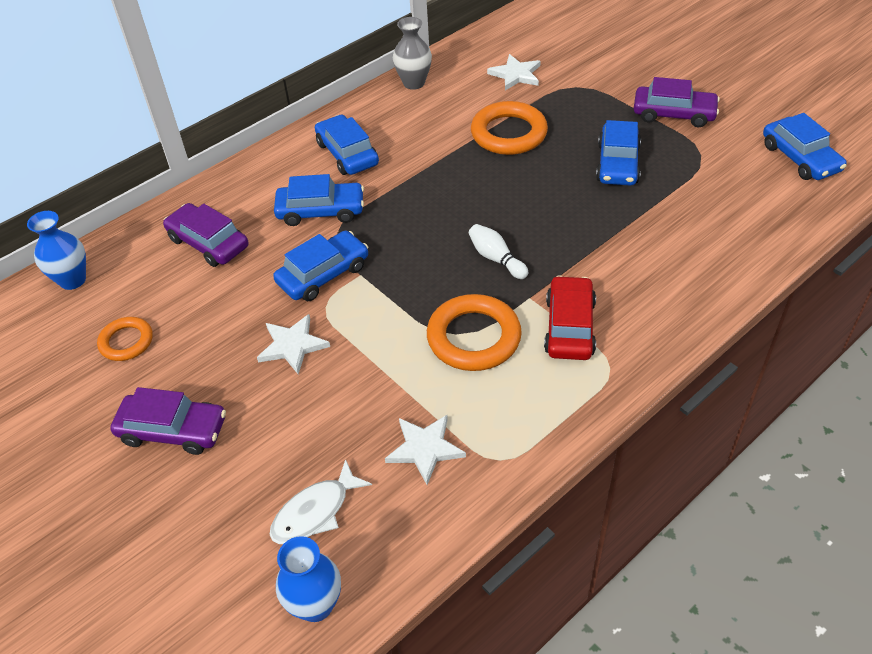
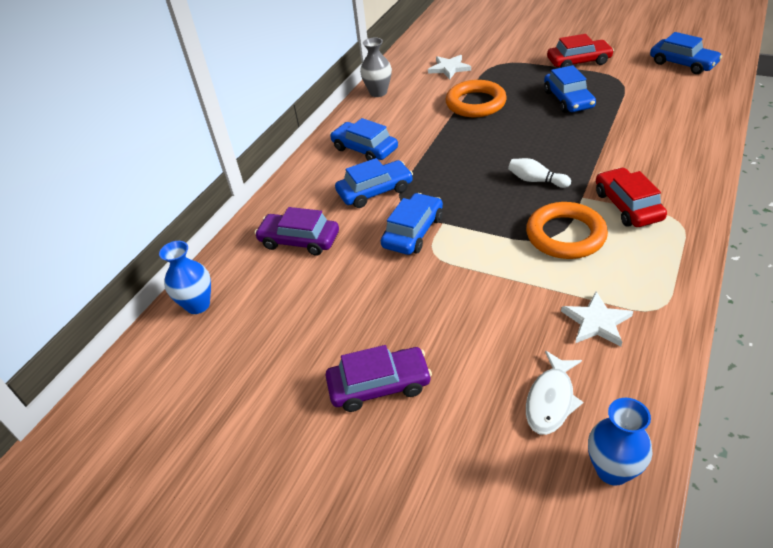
camera: 20 degrees left, 5 degrees down
(126, 342) = (284, 334): orange ring -> none
(292, 345) = (430, 288): white star -> none
(673, 114) = (578, 62): purple car -> red car

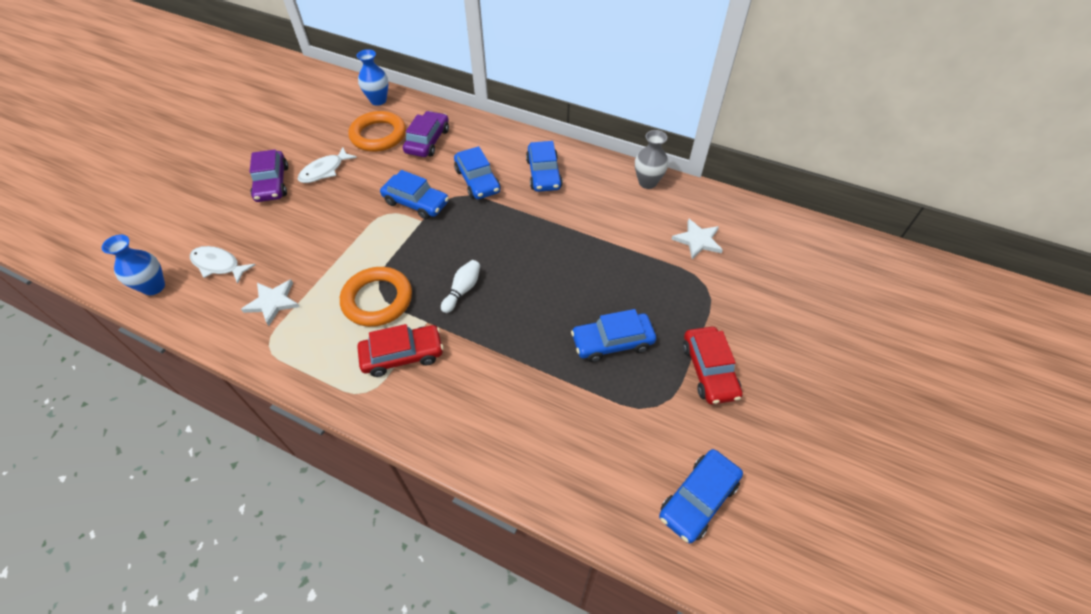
camera: 85 degrees right, 10 degrees up
(353, 330) = (324, 171): none -> white fish
(364, 149) = (543, 174): blue car -> blue car turned 135 degrees clockwise
(475, 103) = (615, 257): orange ring -> orange ring (378, 135)

